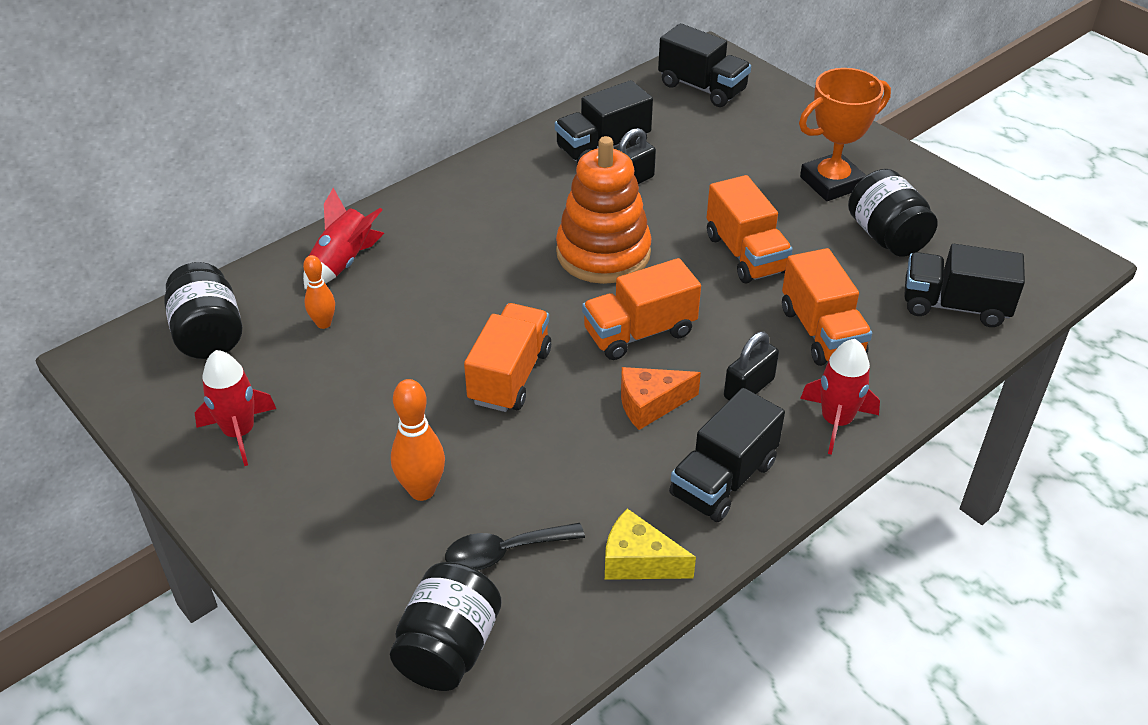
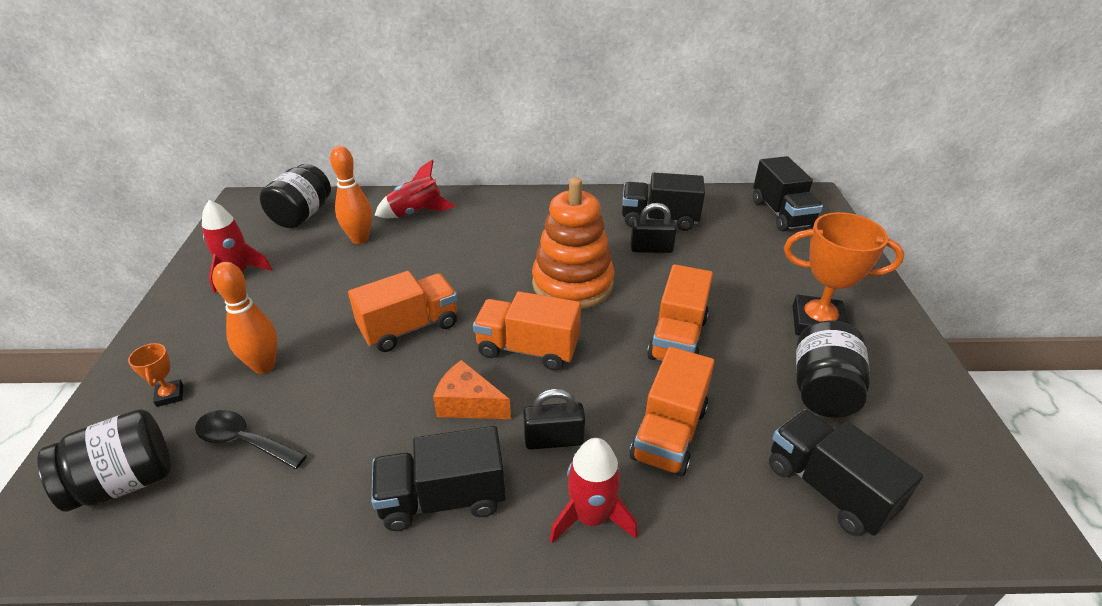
camera: 40 degrees right, 5 degrees down
(323, 323) = (360, 239): orange bowling pin -> orange bowling pin, size x1.56
(370, 570) = (170, 395): none -> orange trophy
(638, 561) = (304, 516): yellow cheese -> none

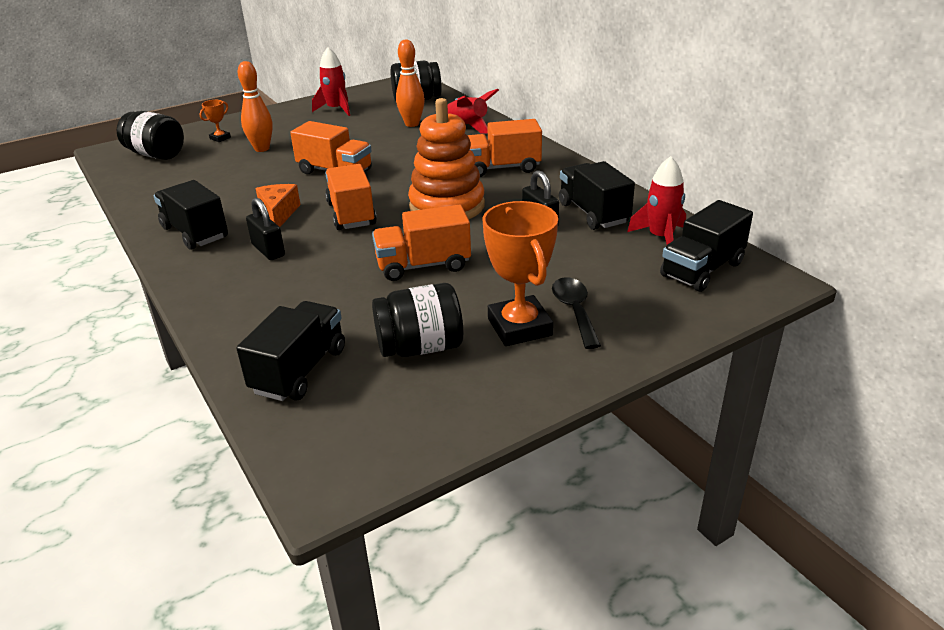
camera: 60 degrees right, 5 degrees down
(244, 441) = (201, 167): black spoon -> black spoon (574, 311)
(591, 517) = (209, 282): red rocket -> red rocket (660, 237)
(669, 433) = (308, 289): orange truck -> orange truck (502, 168)

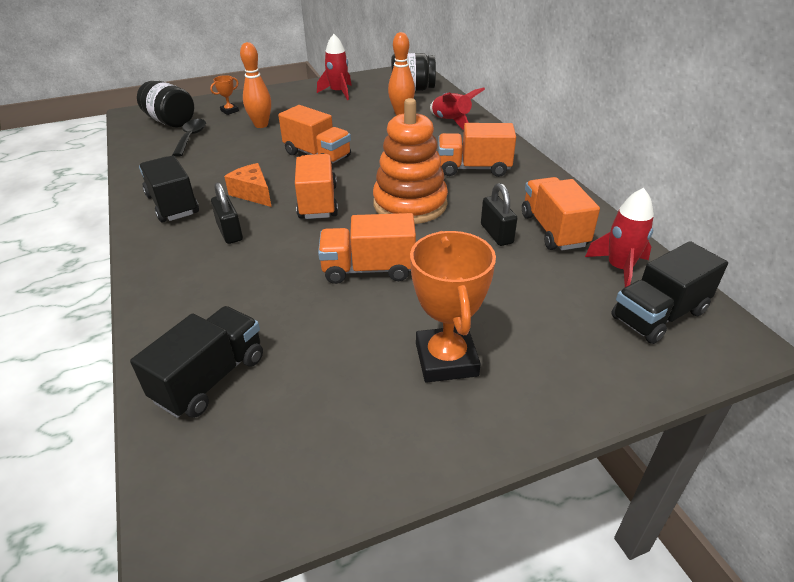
camera: 10 degrees right, 5 degrees up
(279, 213) = (253, 193): orange cheese -> orange cheese turned 45 degrees counterclockwise
(420, 347) = (338, 369): black jar -> none
(574, 311) = (509, 348): black spoon -> black spoon (191, 137)
(593, 213) = (553, 230): black truck -> orange truck

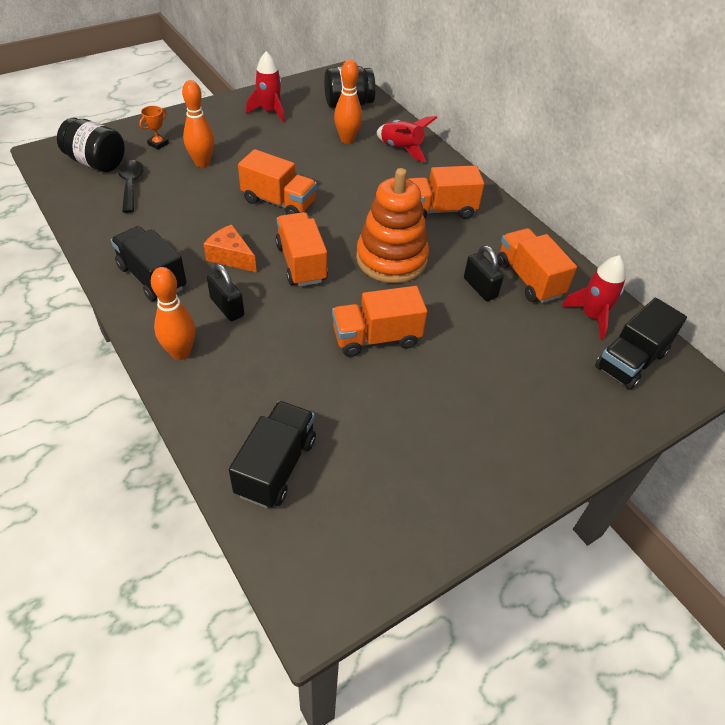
camera: 15 degrees left, 10 degrees up
(166, 266) = (180, 353): none -> orange bowling pin
(446, 359) = (471, 423): orange trophy -> none

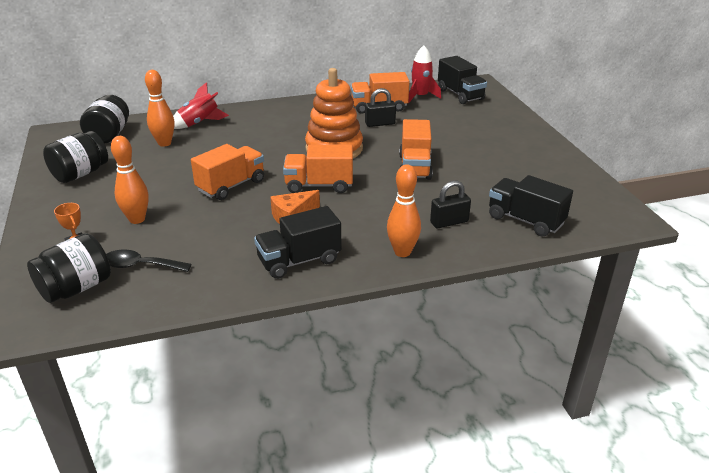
camera: 70 degrees left, 15 degrees down
(227, 307) = (356, 225): black padlock -> black padlock (449, 222)
(270, 111) = (80, 174): red rocket -> black jar
(439, 210) = (288, 122): orange truck -> none

